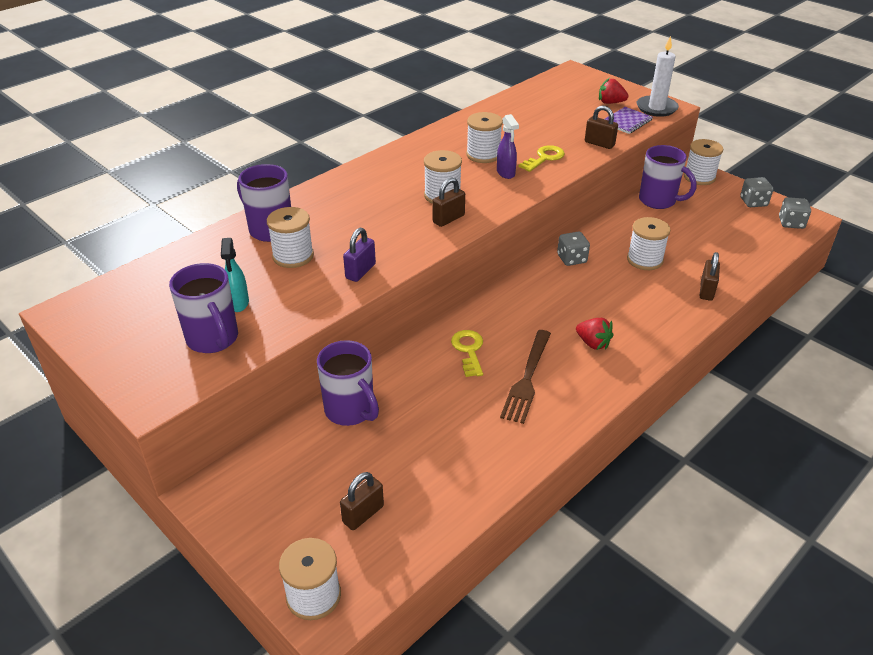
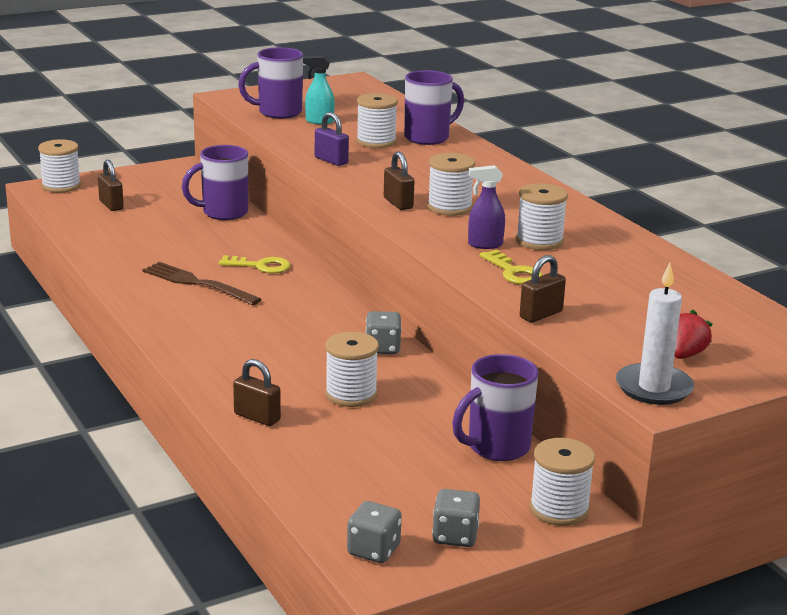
camera: 105 degrees right, 15 degrees down
(593, 343) = (220, 324): red strawberry -> none
(626, 122) = (608, 351): purple notebook -> none

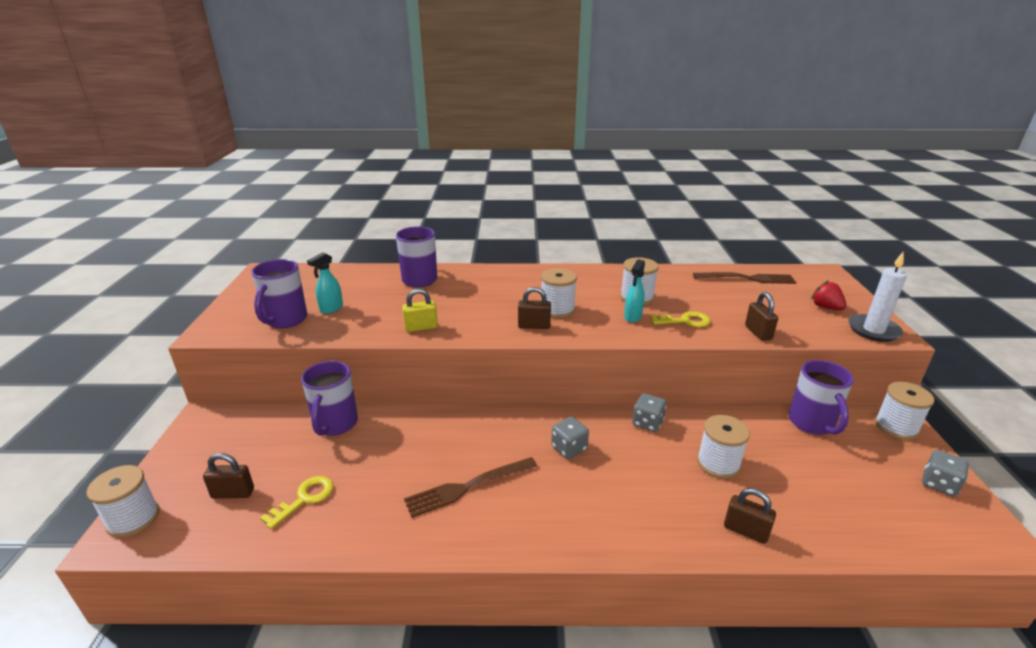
camera: 60 degrees left, 5 degrees up
(257, 417) = (745, 531): brown padlock -> brown padlock turned 60 degrees clockwise
(260, 266) = (462, 438): yellow key -> yellow key (304, 499)
(331, 160) = (421, 328): purple padlock -> yellow padlock
(373, 550) = (967, 533): grey dice -> grey dice (569, 448)
(376, 142) = (404, 299): white spool -> none
(484, 245) = (632, 317): purple spray bottle -> turquoise spray bottle
(706, 299) = (747, 278): none -> brown fork

